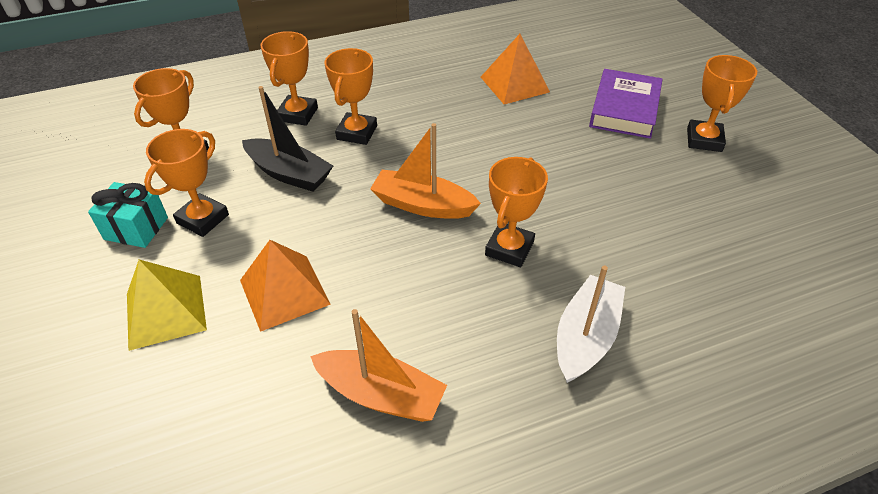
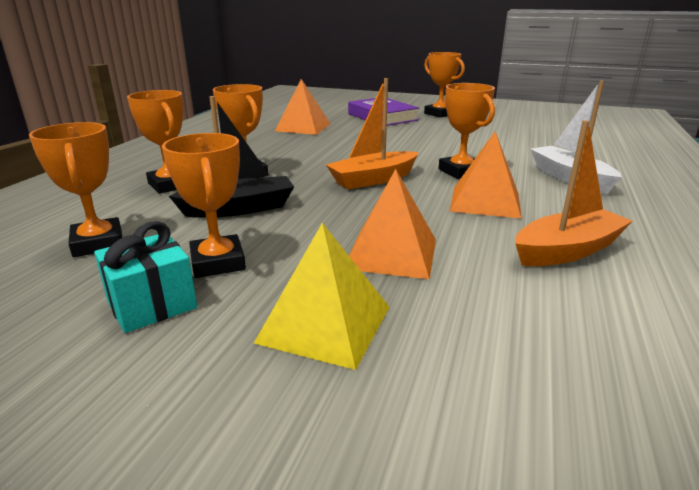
camera: 50 degrees left, 20 degrees down
(444, 299) = (485, 201): none -> orange pyramid

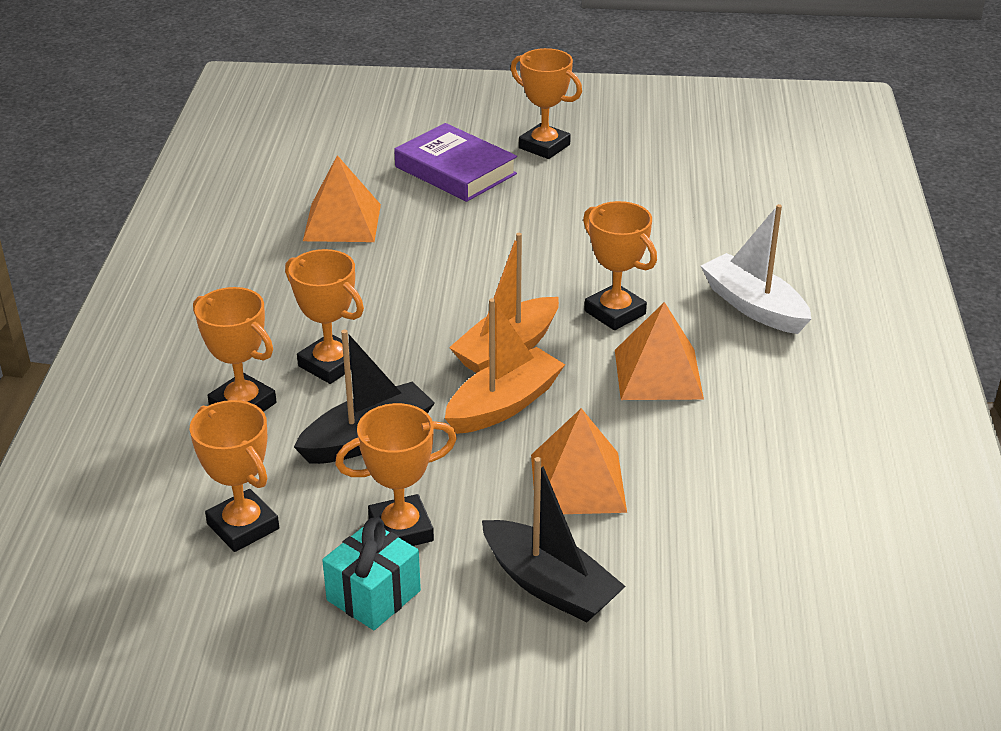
camera: 15 degrees left, 10 degrees up
(218, 262) = (401, 529): orange trophy -> orange trophy turned 75 degrees counterclockwise
(324, 324) = (549, 585): yellow pyramid -> black boat
(567, 250) = (756, 446): orange boat -> orange boat (504, 405)

